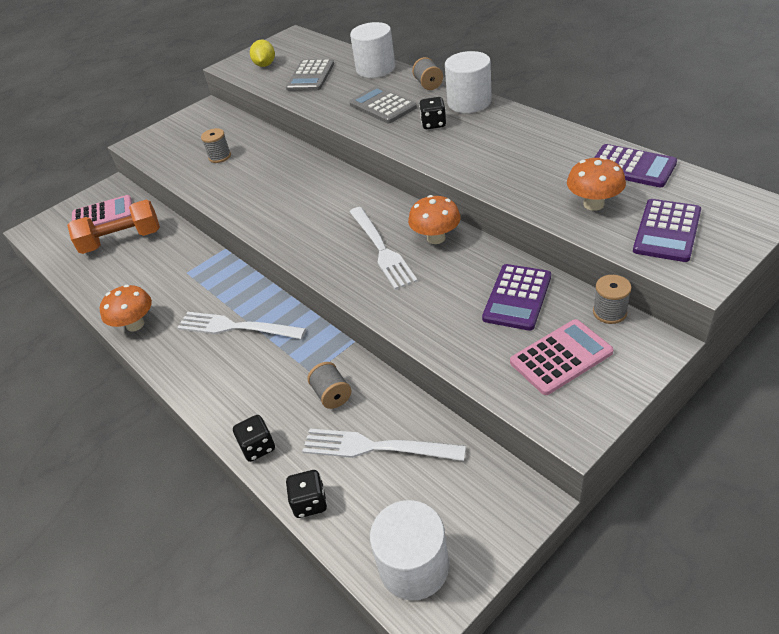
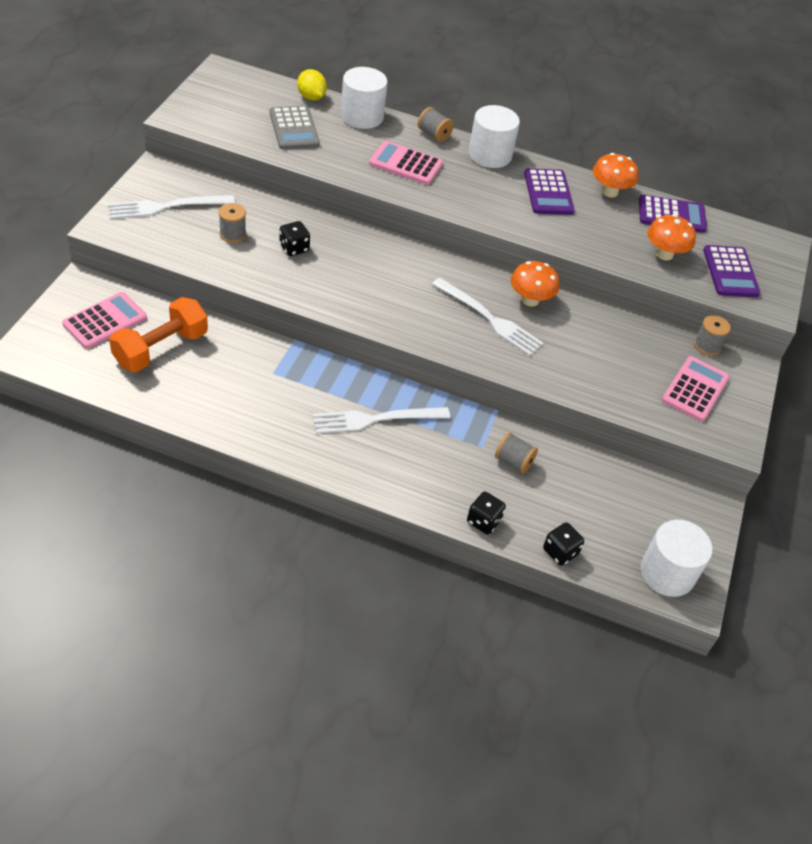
camera: 40 degrees left, 5 degrees up
(135, 325) = (264, 438): orange mushroom -> orange mushroom (609, 192)
(265, 65) = (223, 114): yellow lemon -> yellow lemon (311, 97)
(375, 447) = (579, 495): white fork -> white fork (165, 207)
(382, 106) = (406, 164): grey calculator -> pink calculator
(433, 124) = (473, 182): black dice -> black dice (294, 248)
(517, 297) = (633, 345): purple calculator -> purple calculator (548, 193)

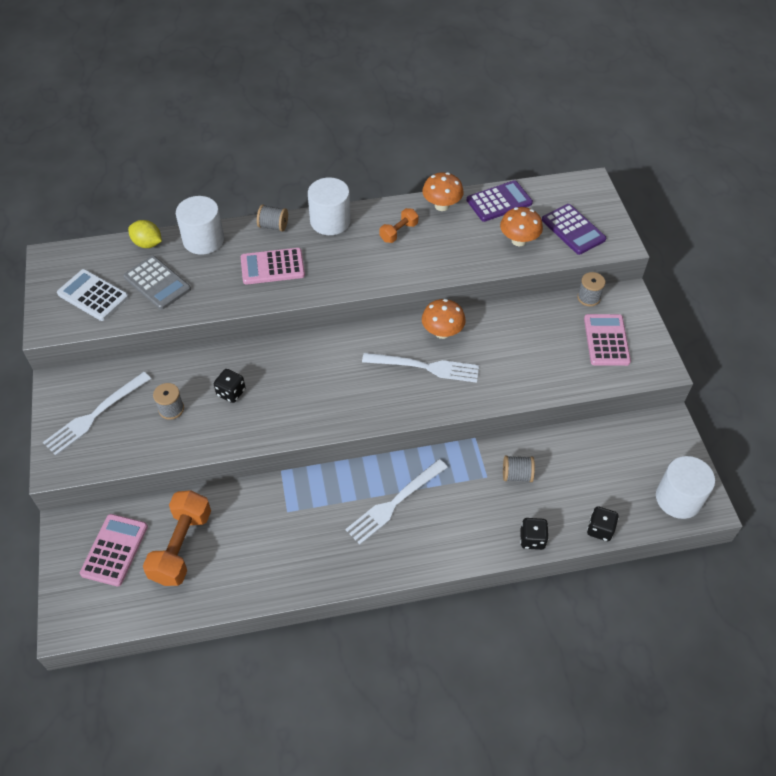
camera: 25 degrees left, 5 degrees up
(232, 112) = (93, 295): none -> white calculator
(548, 193) = (398, 232): purple calculator -> orange dumbbell

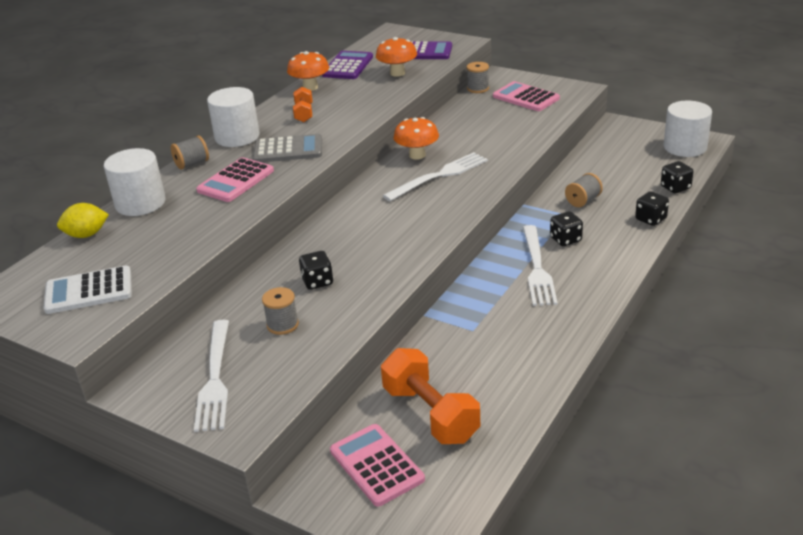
camera: 45 degrees left, 20 degrees down
(157, 283) = (143, 247): grey calculator -> grey calculator (288, 150)
(449, 497) = (565, 239): none -> black dice

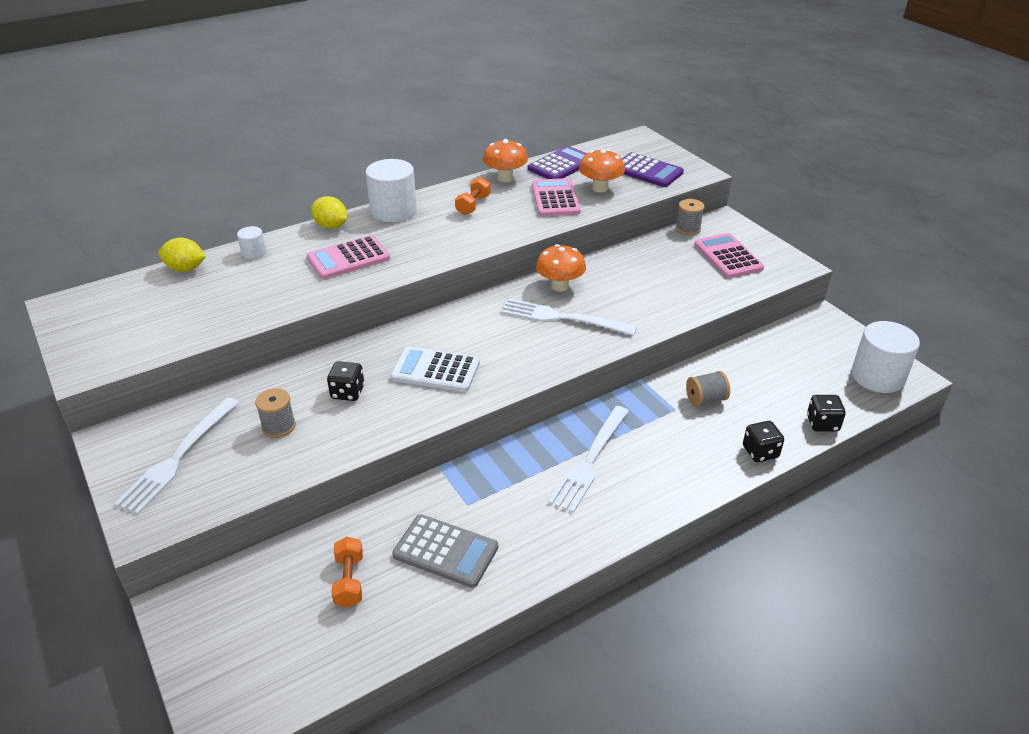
camera: 25 degrees right, 5 degrees up
(89, 291) = (134, 327): white calculator -> white calculator (435, 370)
(140, 203) = (254, 252): white cylinder -> white cylinder, size x0.48
(192, 164) = (331, 226): grey spool -> yellow lemon
(288, 150) = (422, 241): grey calculator -> grey calculator (445, 551)
(376, 465) = (257, 612): pink calculator -> pink calculator (555, 198)
(430, 414) = (349, 581): orange dumbbell -> orange dumbbell, size x0.54
(440, 175) = (561, 318): white fork -> white fork turned 150 degrees counterclockwise
(565, 239) = (647, 439): black dice -> none

